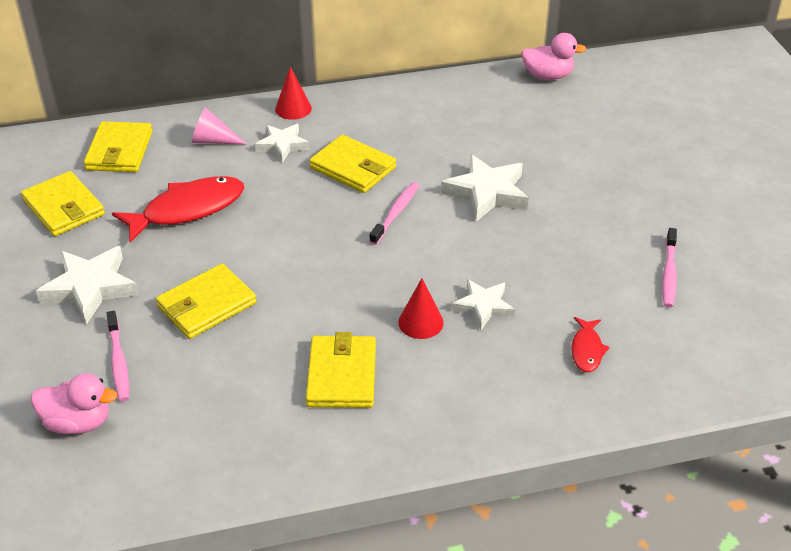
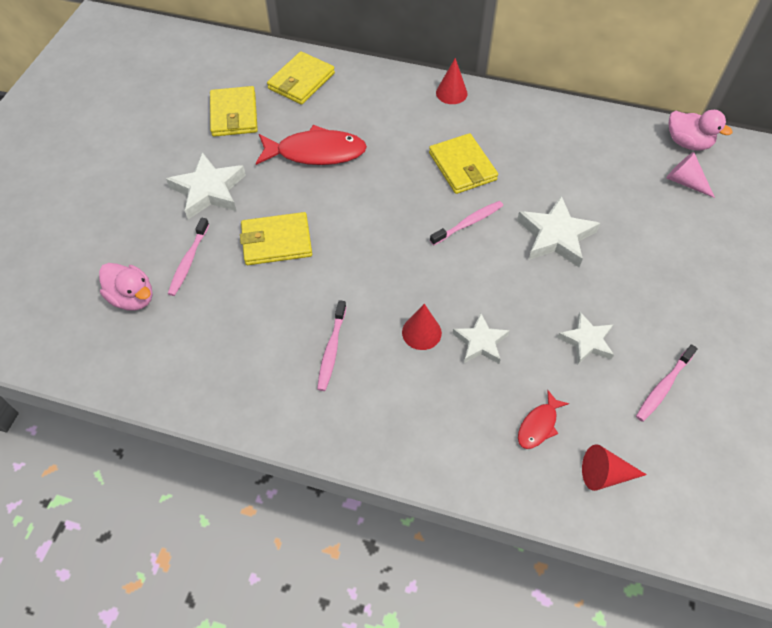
camera: 30 degrees right, 15 degrees up
(213, 140) = (372, 98): pink cone -> pink cone (684, 182)
(282, 145) = (421, 123): white star -> white star (586, 341)
(341, 375) = (332, 350): yellow wallet -> pink toothbrush
(671, 362) = (604, 474): none -> red cone

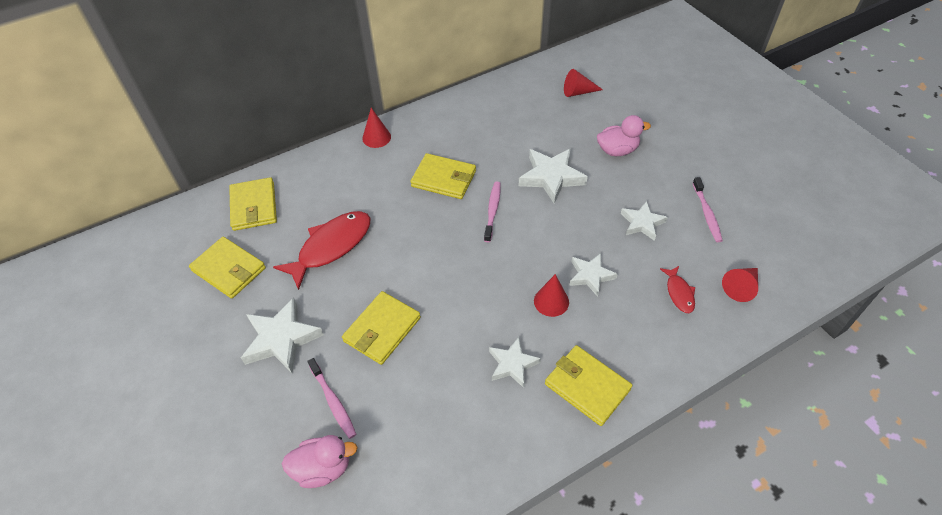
camera: 45 degrees left, 5 degrees down
(332, 350) = (512, 364): pink toothbrush -> white star
(364, 419) = (587, 386): none -> yellow wallet
(684, 182) = (578, 92): pink cone -> red cone
(687, 143) = (552, 69): pink duck -> pink duck (617, 150)

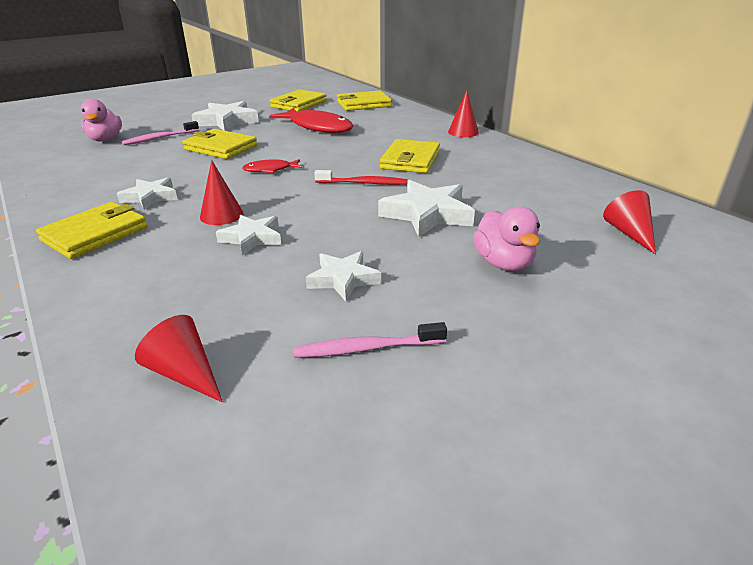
camera: 85 degrees right, 20 degrees down
(492, 211) = (363, 183): pink toothbrush -> red toothbrush
(679, 293) = (198, 305): red fish -> red fish (270, 170)

